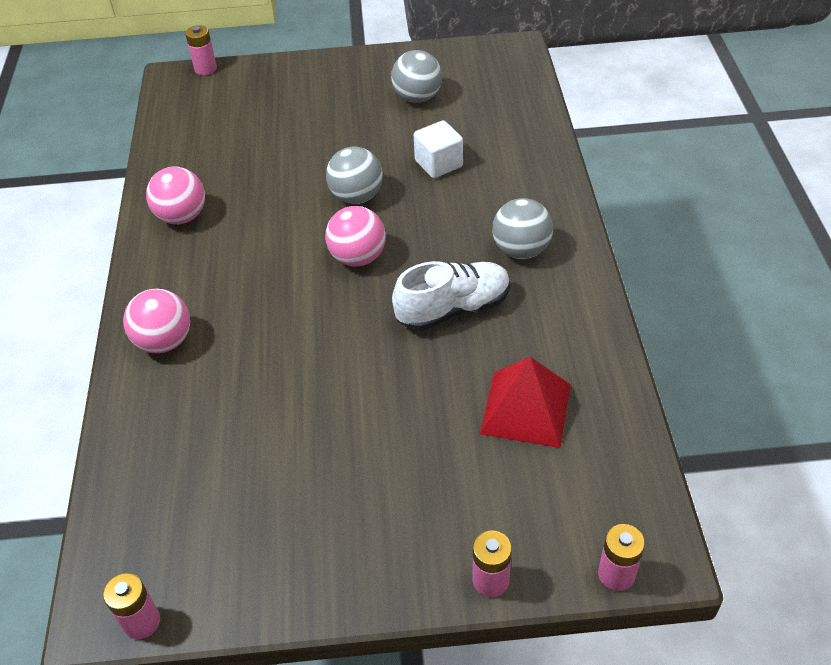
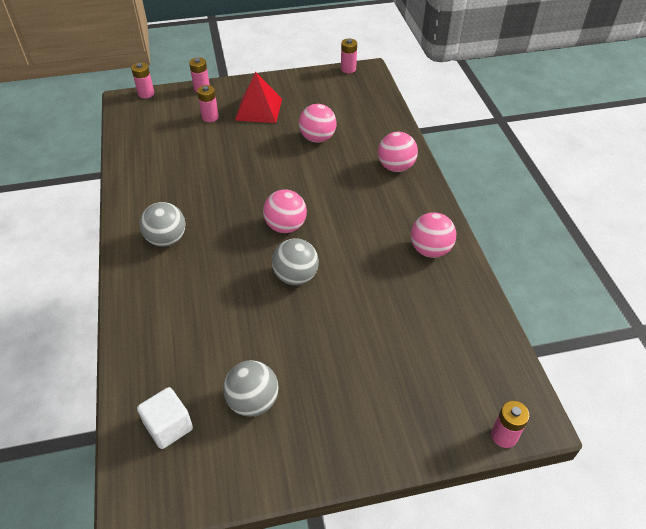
camera: 170 degrees right, 0 degrees up
(272, 412) = (317, 138): none -> pink ball
(438, 164) = (228, 314): white cube -> white cube (169, 426)
(453, 309) = (217, 196): white shoe -> none
(469, 485) = (210, 117): none -> pink battery
(525, 408) = (177, 148): red pyramid -> red pyramid (259, 109)

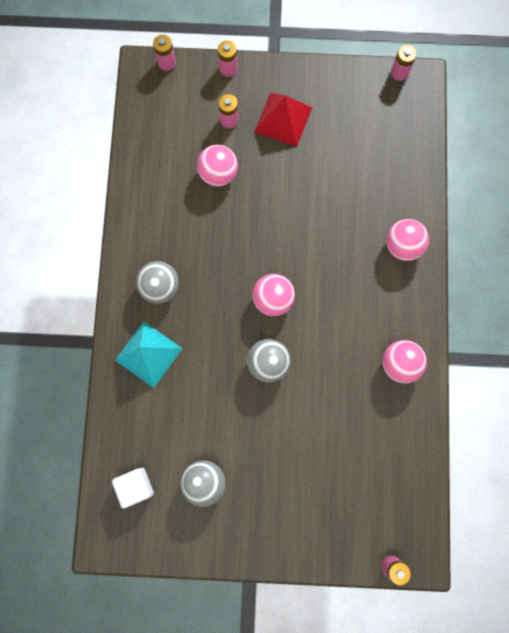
camera: 15 degrees right, 30 degrees up
(163, 296) = (148, 354): none -> turquoise pyramid
(317, 138) = (334, 182): pink ball -> pink ball (218, 173)

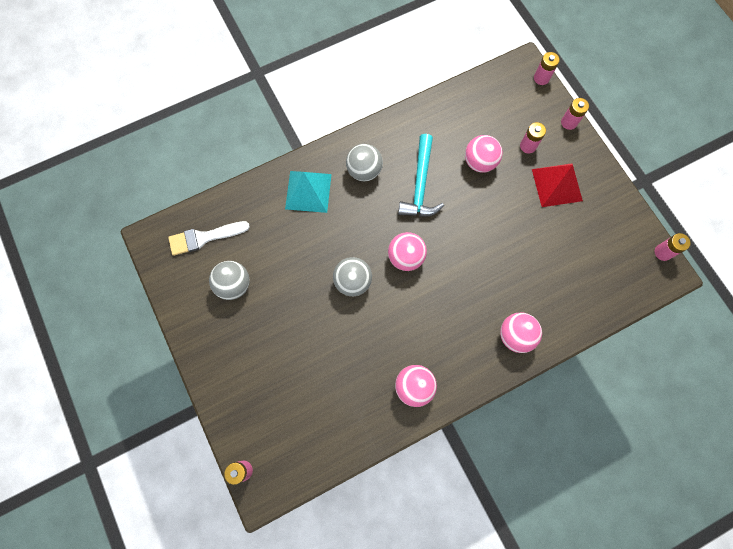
camera: 60 degrees right, 5 degrees down
(135, 486) = (204, 238): white cube -> white brush
(208, 242) = (420, 185): none -> turquoise hammer

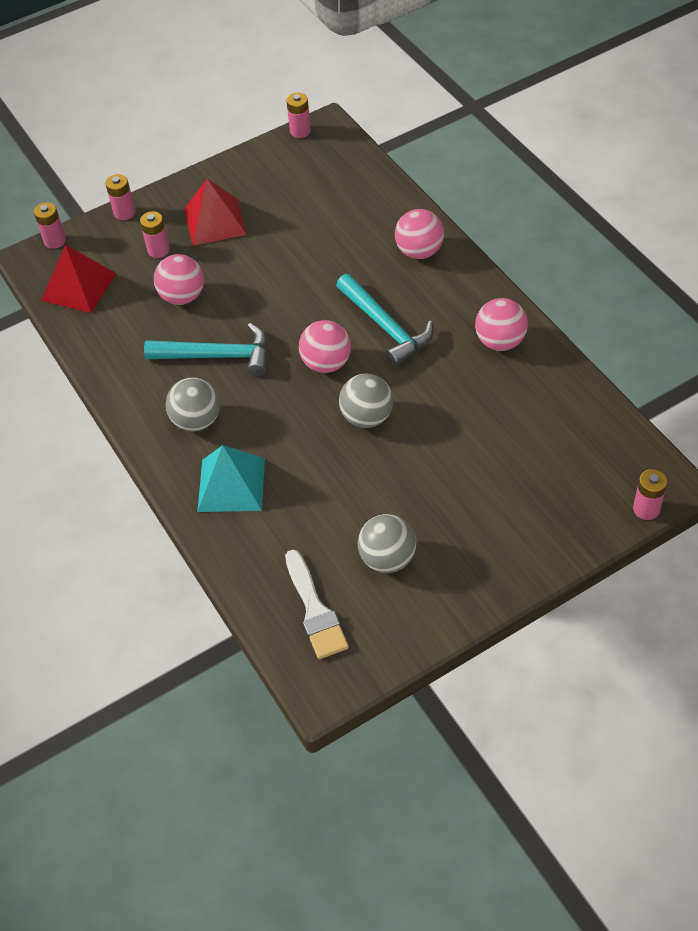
camera: 90 degrees left, 20 degrees down
(436, 302) = (386, 327): none -> turquoise hammer
(494, 95) = (79, 286): none -> red pyramid

